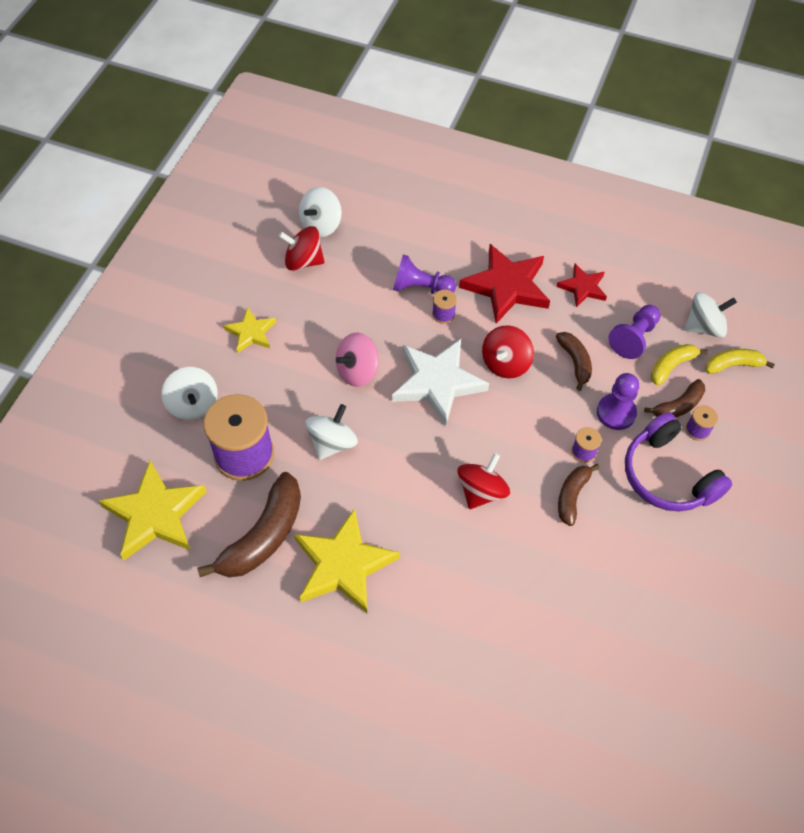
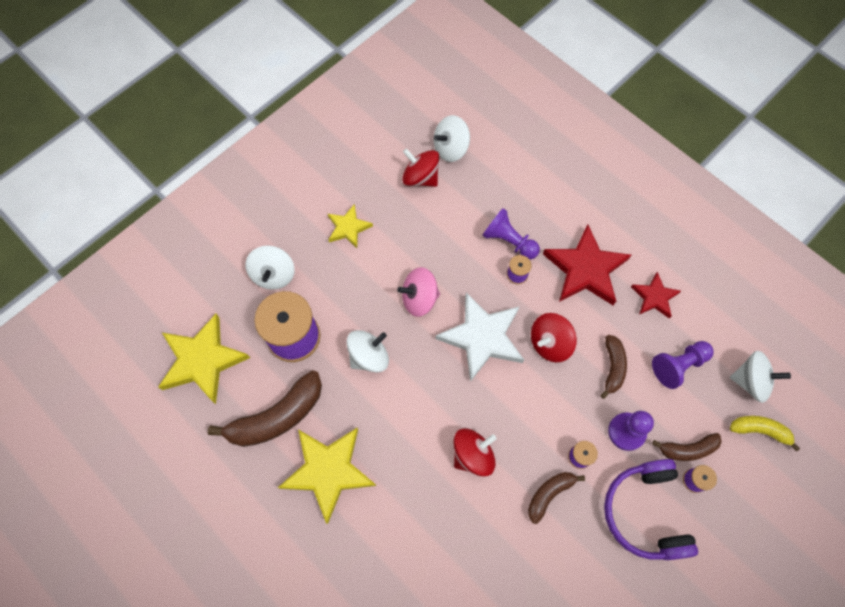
camera: 25 degrees right, 10 degrees up
(671, 366) = (700, 407): yellow banana -> none

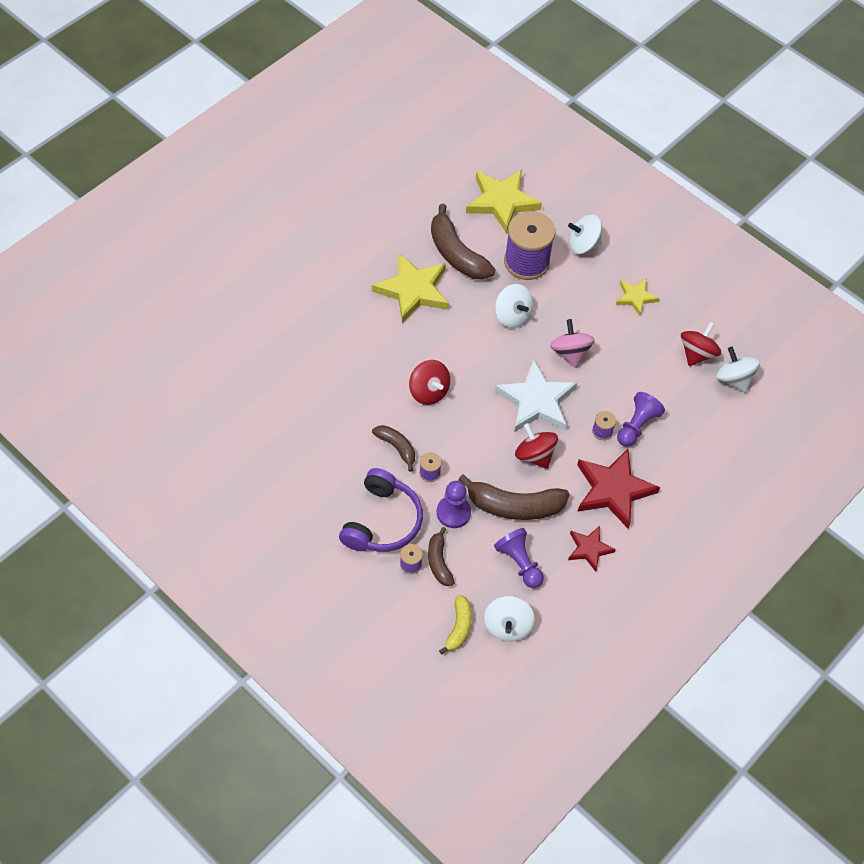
camera: 85 degrees right, 10 degrees down
(612, 367) = (514, 506): brown banana -> brown banana, size x1.78
(645, 512) = (382, 521): purple headphones -> purple headphones turned 120 degrees clockwise

